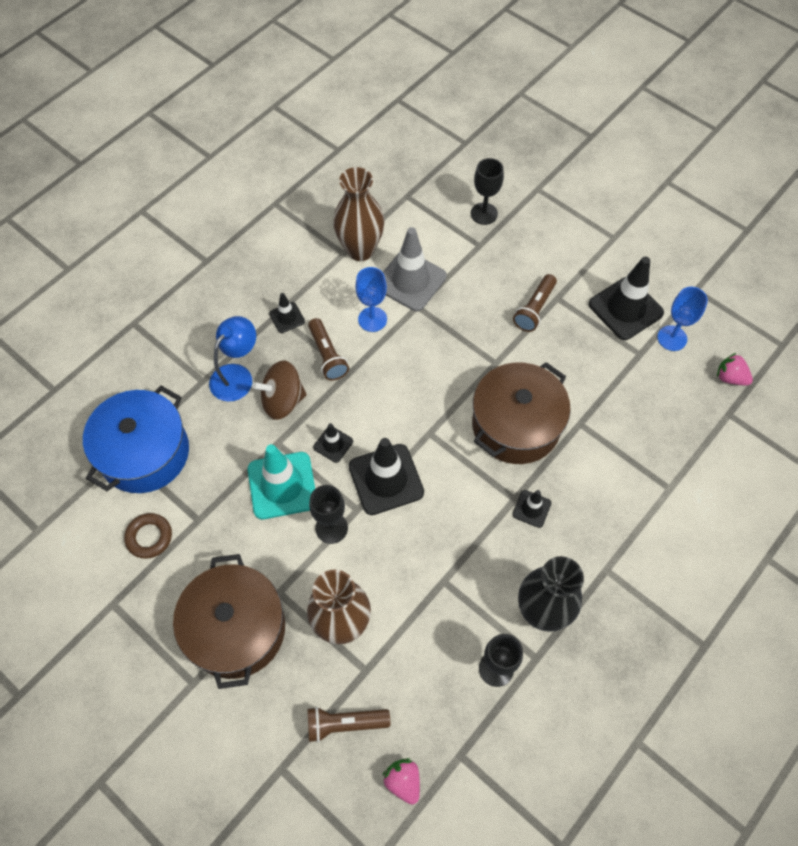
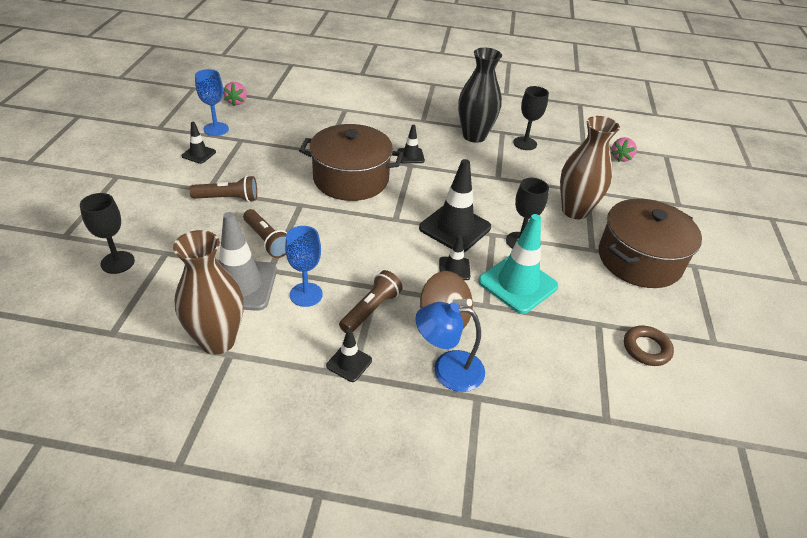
camera: 125 degrees left, 20 degrees down
(144, 453) = (589, 400): blue pot -> none
(345, 724) = (624, 188): brown flashlight -> brown flashlight (267, 241)
(625, 308) = (199, 154): black traffic cone -> black traffic cone, size x0.50

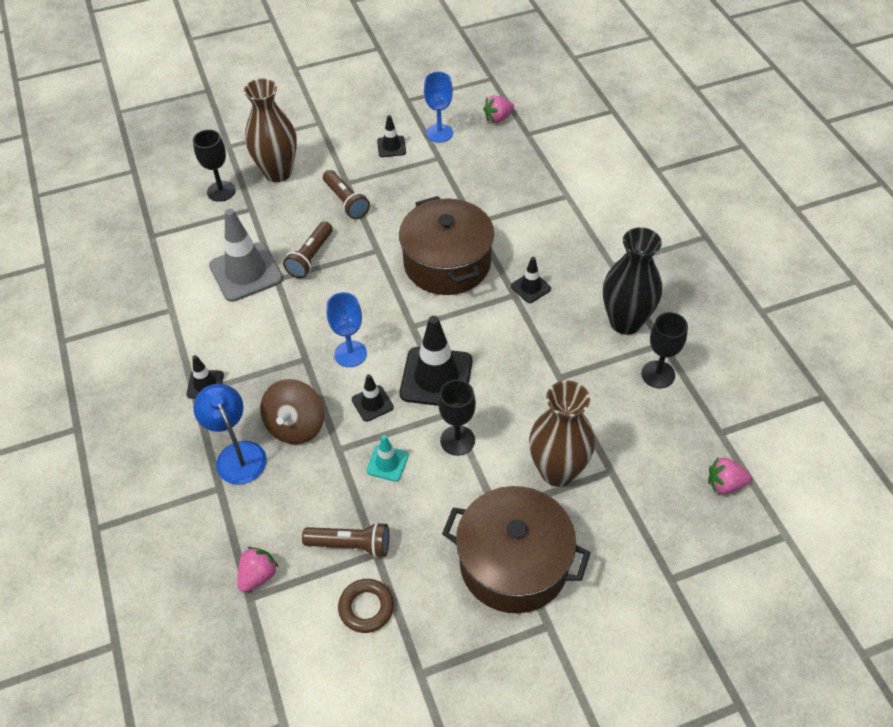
camera: 65 degrees right, 10 degrees up
(218, 341) = (179, 295): brown vase -> brown vase (278, 172)
(306, 294) = (263, 318): blue goblet -> blue goblet (350, 354)
(371, 310) = (274, 369): brown flashlight -> brown flashlight (350, 545)
(517, 284) = (387, 463): turquoise traffic cone -> turquoise traffic cone, size x0.50
(586, 405) = (258, 575): none -> pink strawberry

